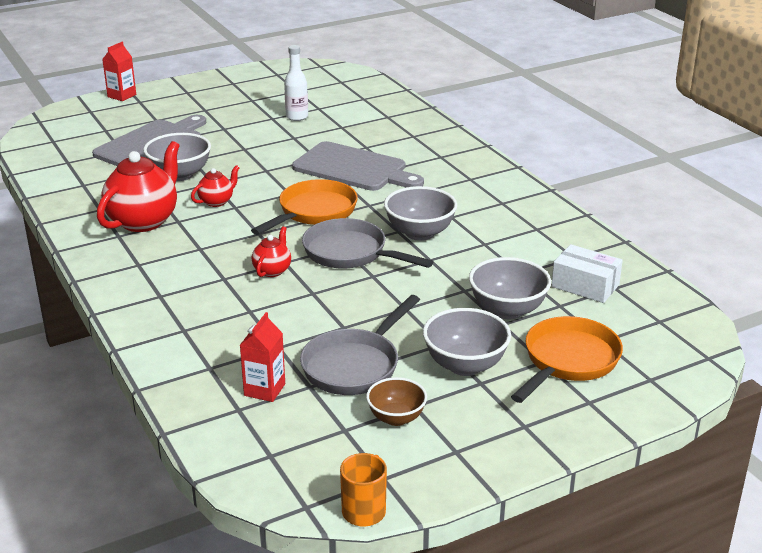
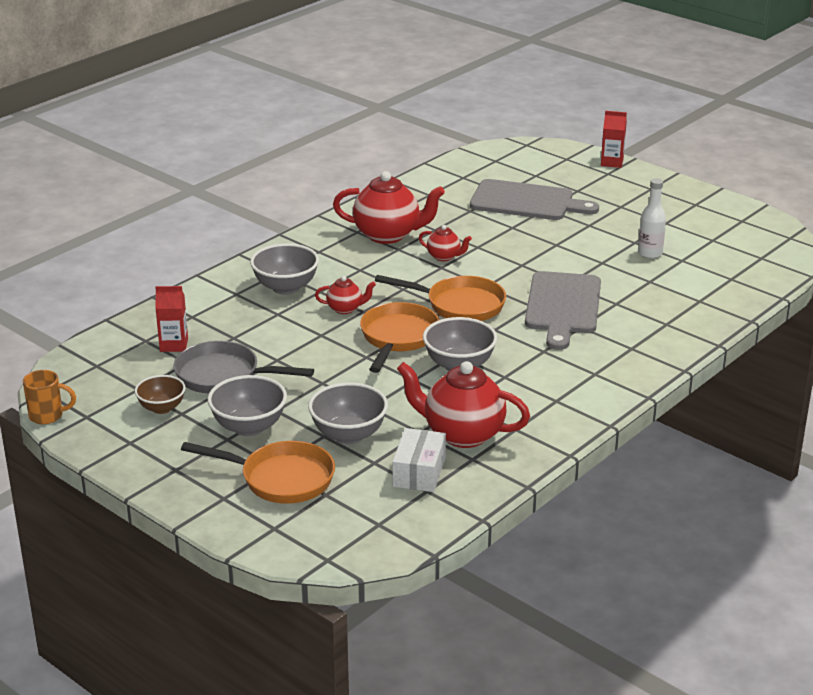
camera: 70 degrees right, 0 degrees up
(180, 175) = (480, 229): grey bowl -> grey bowl (285, 287)
(350, 253) = (398, 338): grey pan -> orange pan
(534, 254) = (462, 434): none -> red teapot

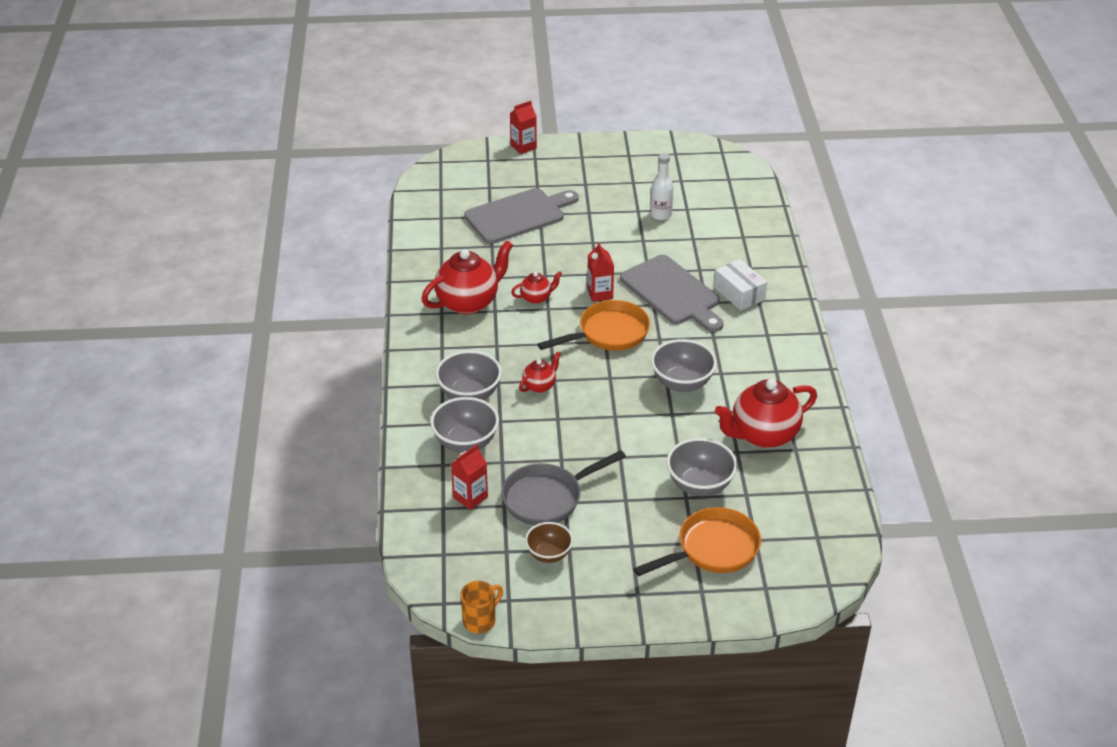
camera: 45 degrees left, 10 degrees up
(249, 427) = (630, 526): grey bowl -> grey bowl (465, 443)
(398, 338) = (611, 387): orange pan -> none
(419, 472) = (782, 482): white box -> white box (739, 293)
(500, 278) = (600, 293): none -> red carton

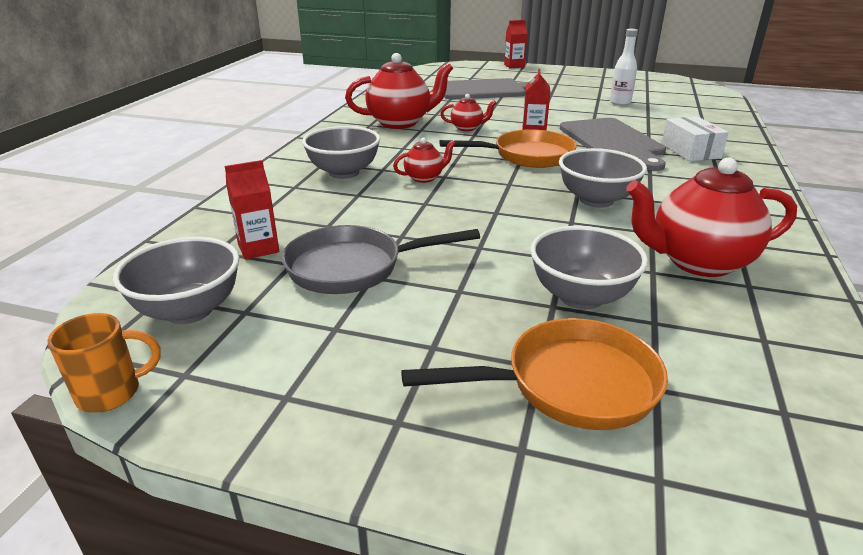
camera: 20 degrees right, 10 degrees down
(465, 443) = (303, 204): grey bowl -> grey bowl (189, 310)
(549, 554) = (300, 329): brown bowl -> none

